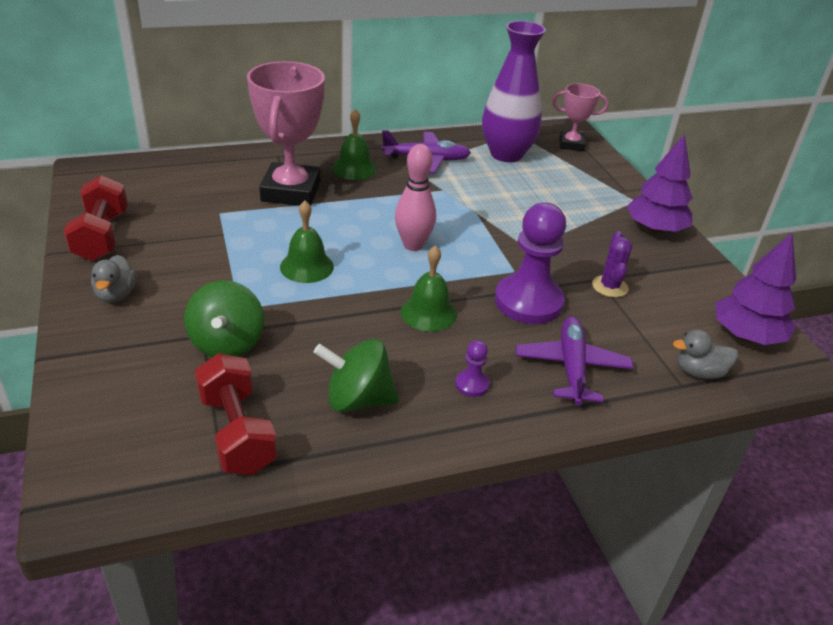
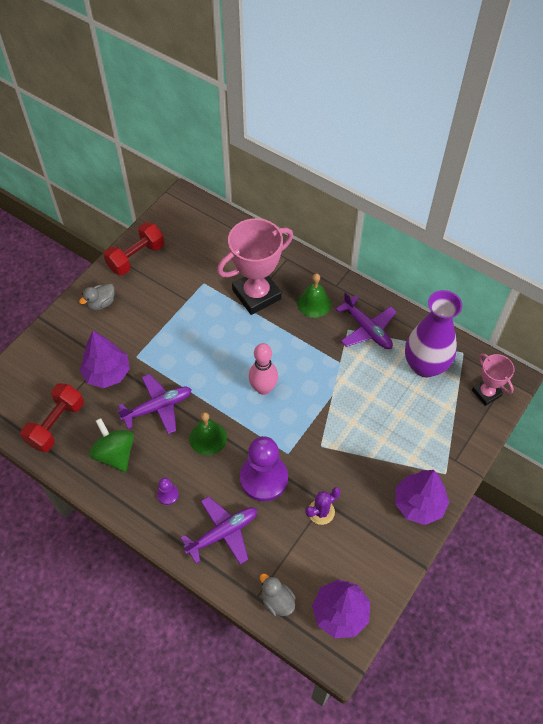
camera: 55 degrees right, 20 degrees up
(227, 343) = (107, 373): green spinning top -> purple tree
(307, 266) = (195, 357): green bell -> none
(336, 328) = (158, 407): none -> purple plane

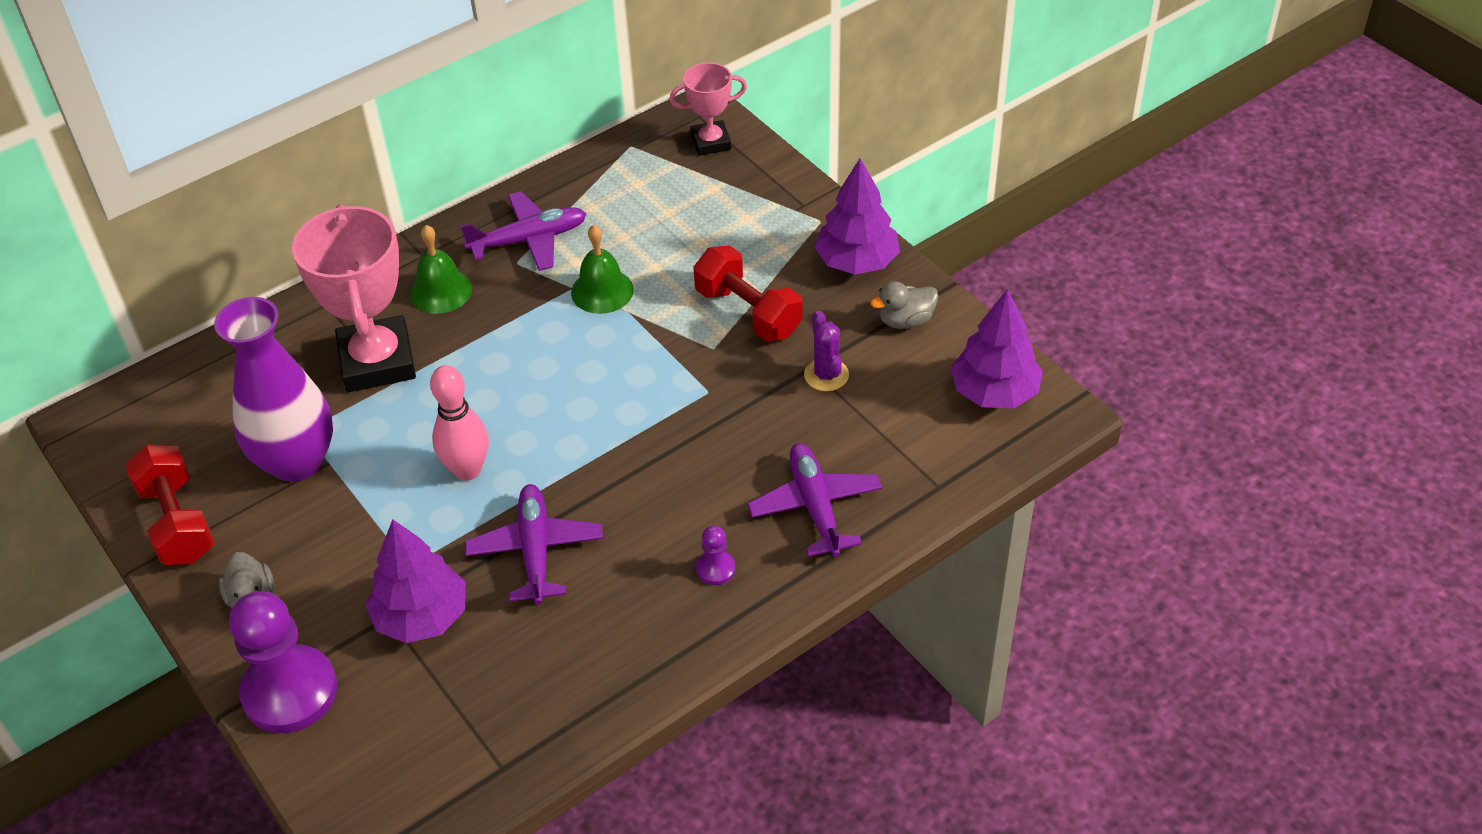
camera: 70 degrees left, 10 degrees down
(56, 424) = (493, 720): red dumbbell -> red dumbbell (748, 312)
(115, 454) = (601, 633): green spinning top -> none
(208, 438) = (631, 490): green bell -> green bell (602, 291)
(263, 388) = (572, 395): pink bowling pin -> pink bowling pin (467, 470)
(264, 478) = (740, 432): purple pawn -> purple pawn (290, 691)
(277, 601) = (953, 462): grey duck -> grey duck (905, 320)
(425, 365) = (631, 192): purple vase -> purple vase (296, 461)

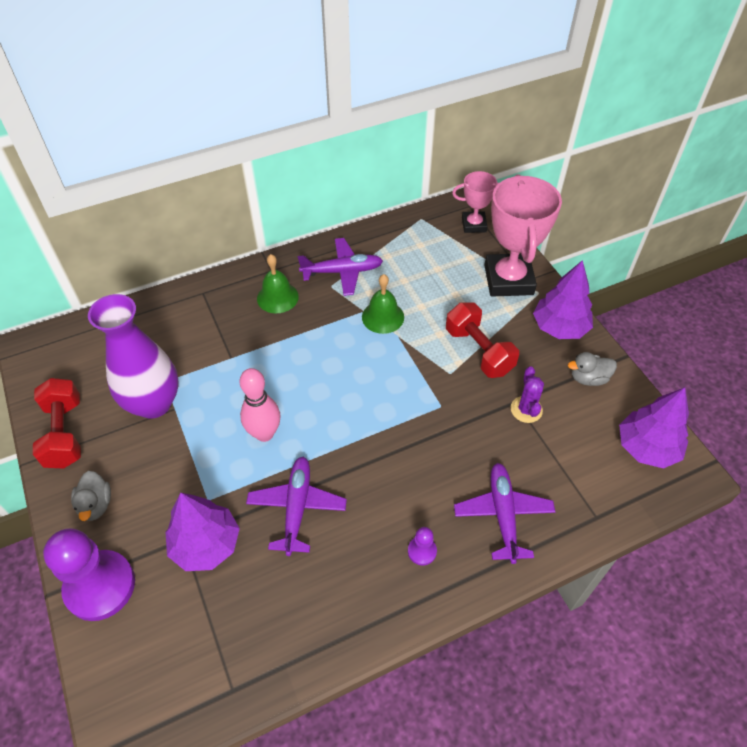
camera: 10 degrees right, 5 degrees up
(377, 361) = (225, 340): pink trophy -> pink trophy (508, 280)

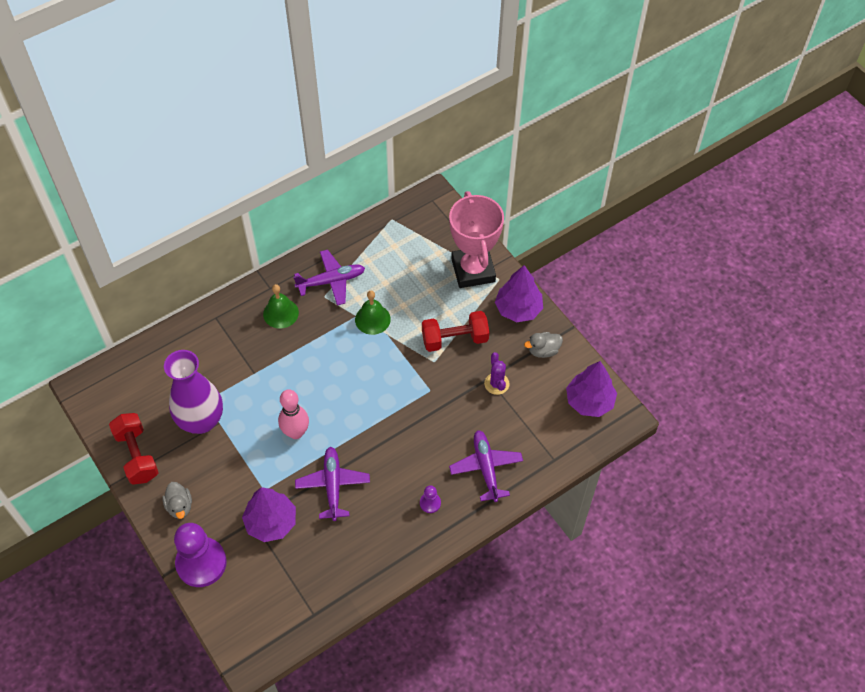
camera: 10 degrees left, 5 degrees up
(474, 225) = (438, 219): pink trophy -> none
(478, 351) = (455, 339): red dumbbell -> red dumbbell turned 60 degrees counterclockwise

